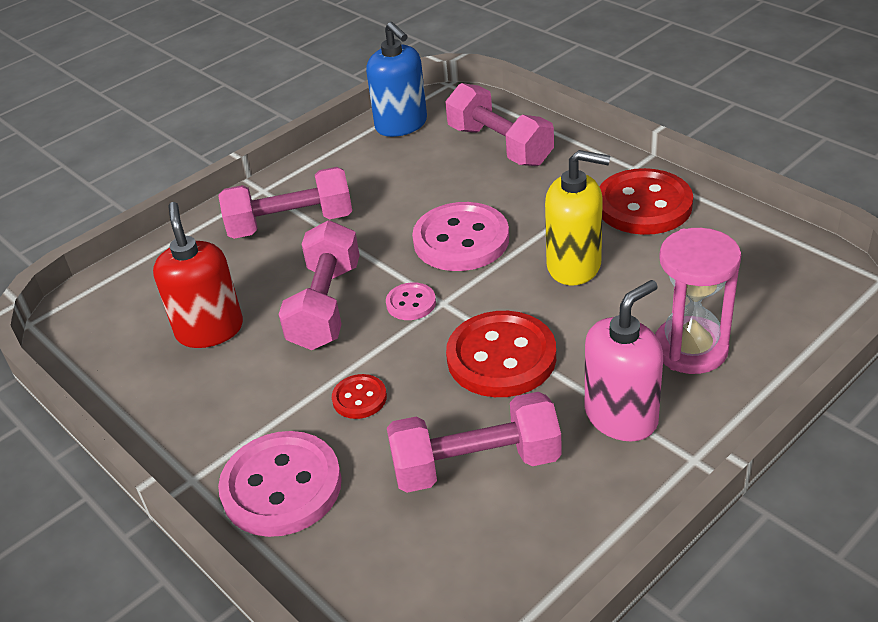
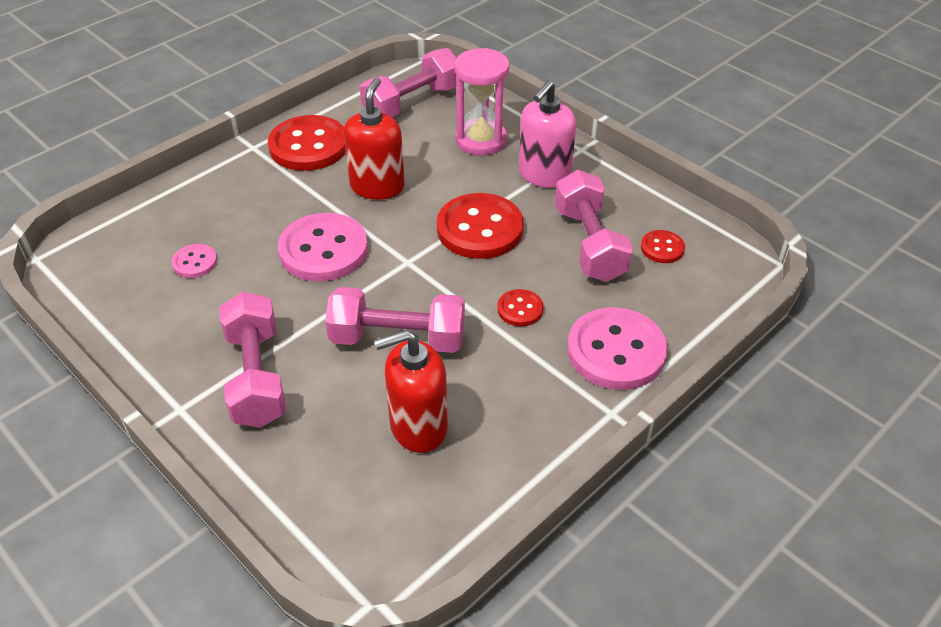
camera: 95 degrees left, 5 degrees up
(401, 125) = (101, 294): blue soap dispenser -> none
(411, 303) = (405, 281): pink button -> pink button (195, 262)
(468, 547) = (662, 248): none -> red button
(500, 145) = (180, 223): pink dumbbell -> pink dumbbell (412, 103)
(574, 266) = (377, 186): yellow soap dispenser -> red soap dispenser
(621, 416) = (544, 175): pink soap dispenser -> pink soap dispenser turned 105 degrees counterclockwise

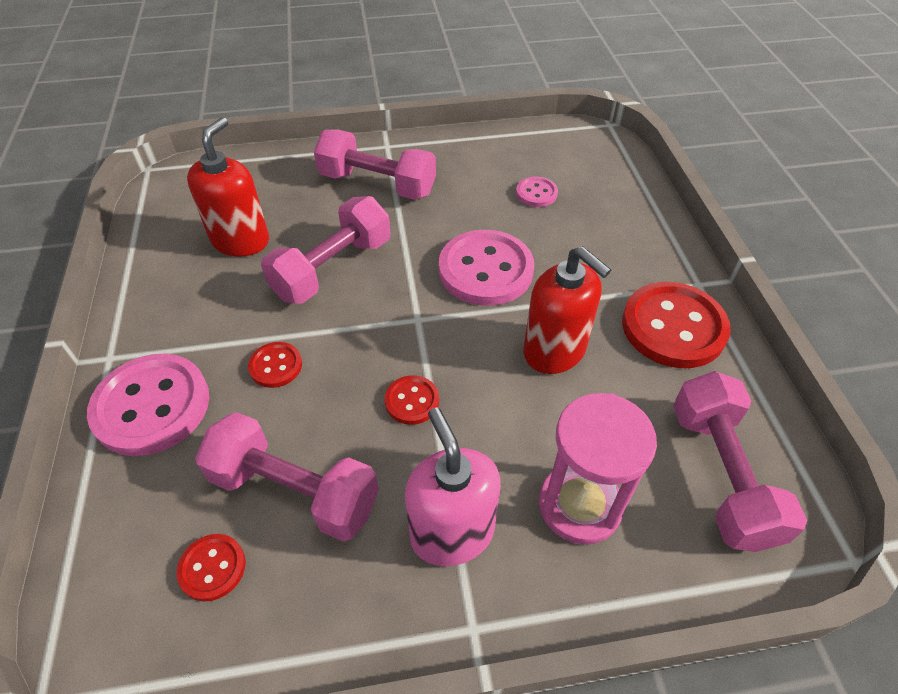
camera: 125 degrees right, 5 degrees up
(480, 229) = (412, 401): red button -> red button, size x0.49

